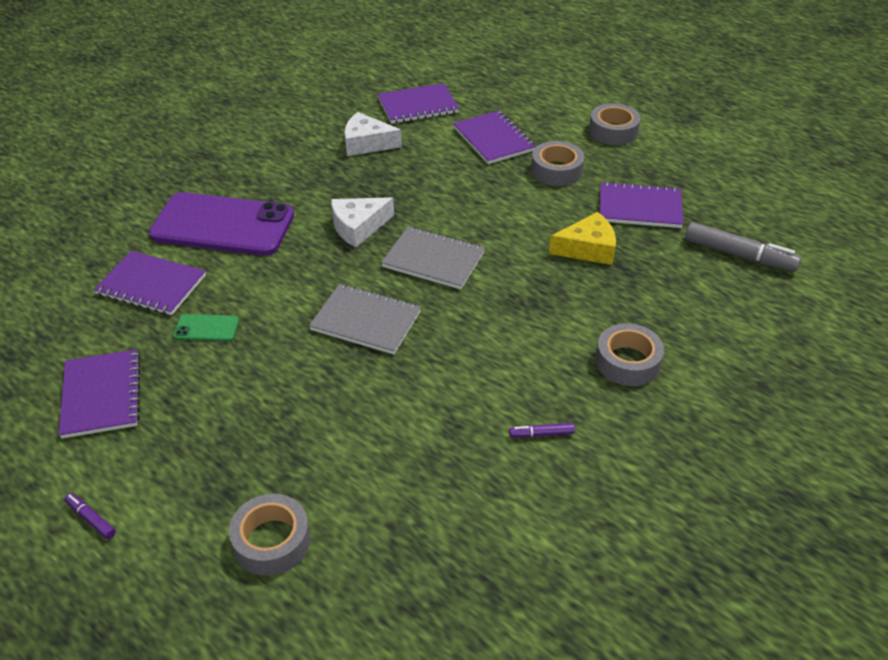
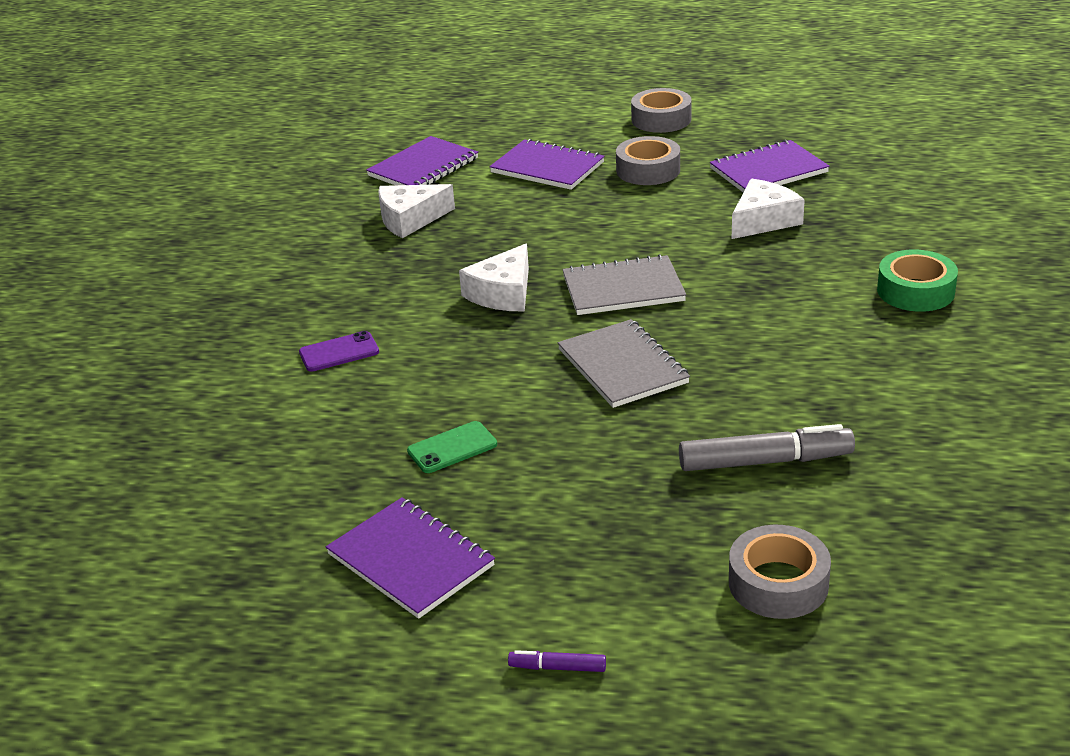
camera: 30 degrees left, 10 degrees down
(151, 285) = (327, 439): purple notebook -> none
(223, 225) = (339, 352): purple phone -> purple phone, size x0.41
(366, 321) = (622, 366): grey notebook -> grey notebook turned 75 degrees clockwise
(541, 434) = (914, 378): purple marker -> none
(588, 249) = (763, 220): yellow cheese -> white cheese
(627, 362) = (915, 291): grey tape -> green tape
(739, 255) = (904, 173): grey marker -> grey marker (765, 461)

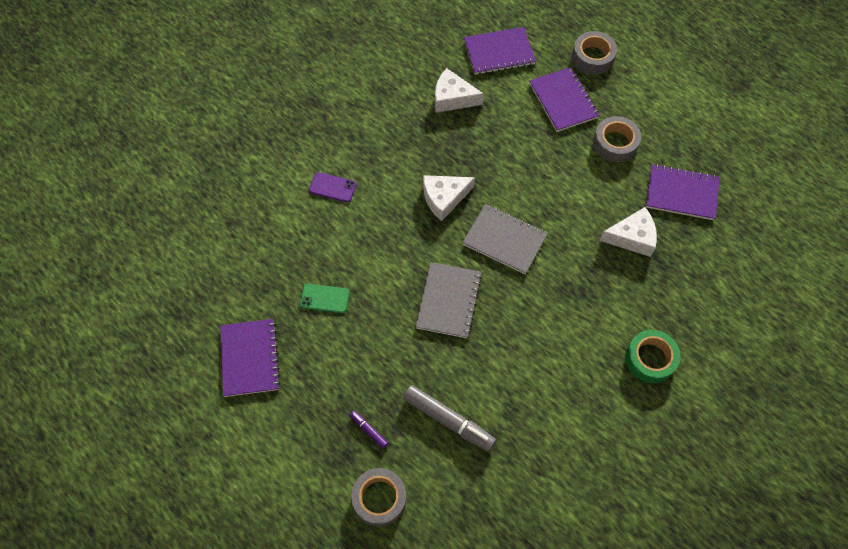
camera: 35 degrees right, 30 degrees up
(557, 667) = (252, 469): purple marker -> purple marker (369, 430)
(661, 119) = (670, 98): grey tape -> grey tape (593, 57)

